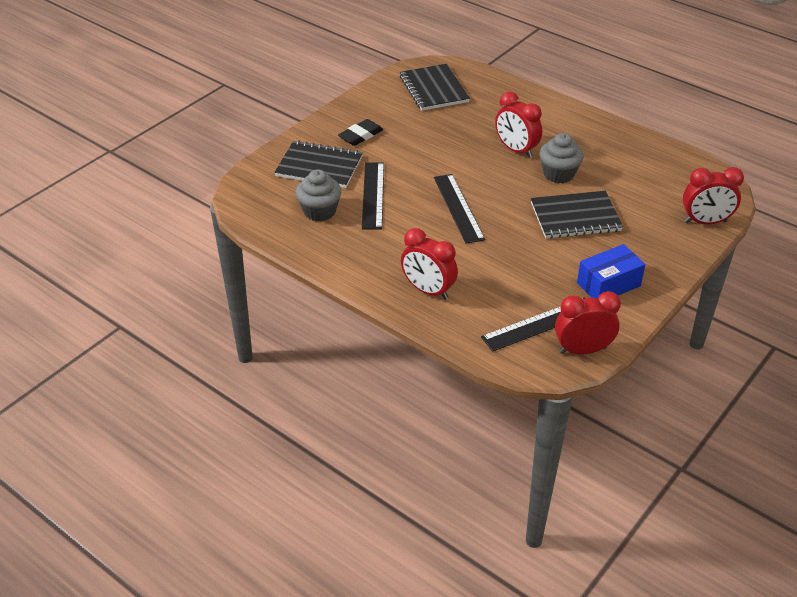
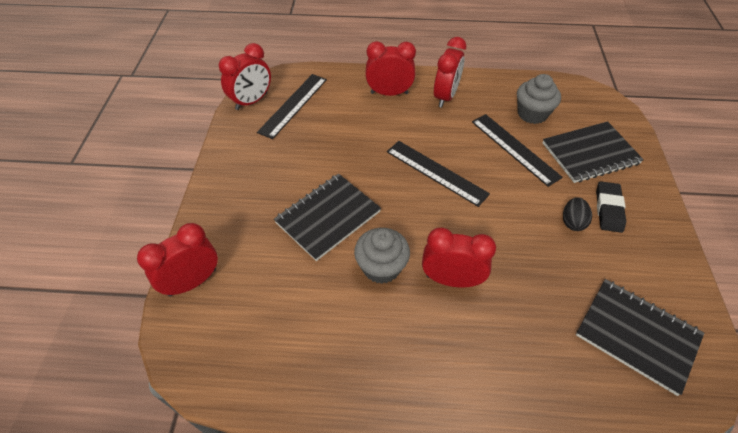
camera: 145 degrees right, 10 degrees up
(377, 261) = (445, 96): none -> red clock
(396, 140) = (572, 222): none -> black egg
(608, 284) = (259, 160): blue box -> none

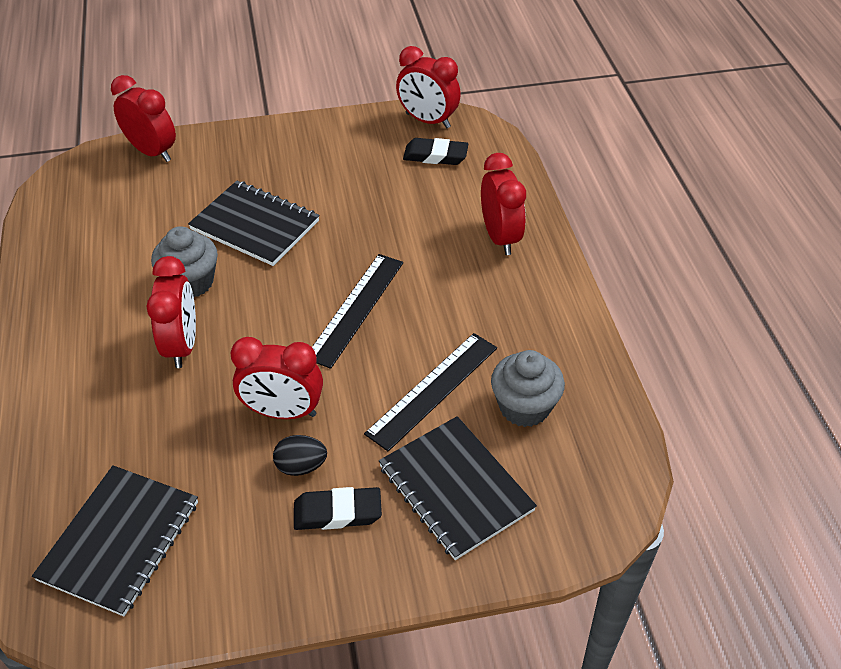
camera: 75 degrees right, 5 degrees down
(293, 105) = (435, 156): black ruler -> black eraser
(445, 96) = (520, 298): red clock -> red clock (283, 412)

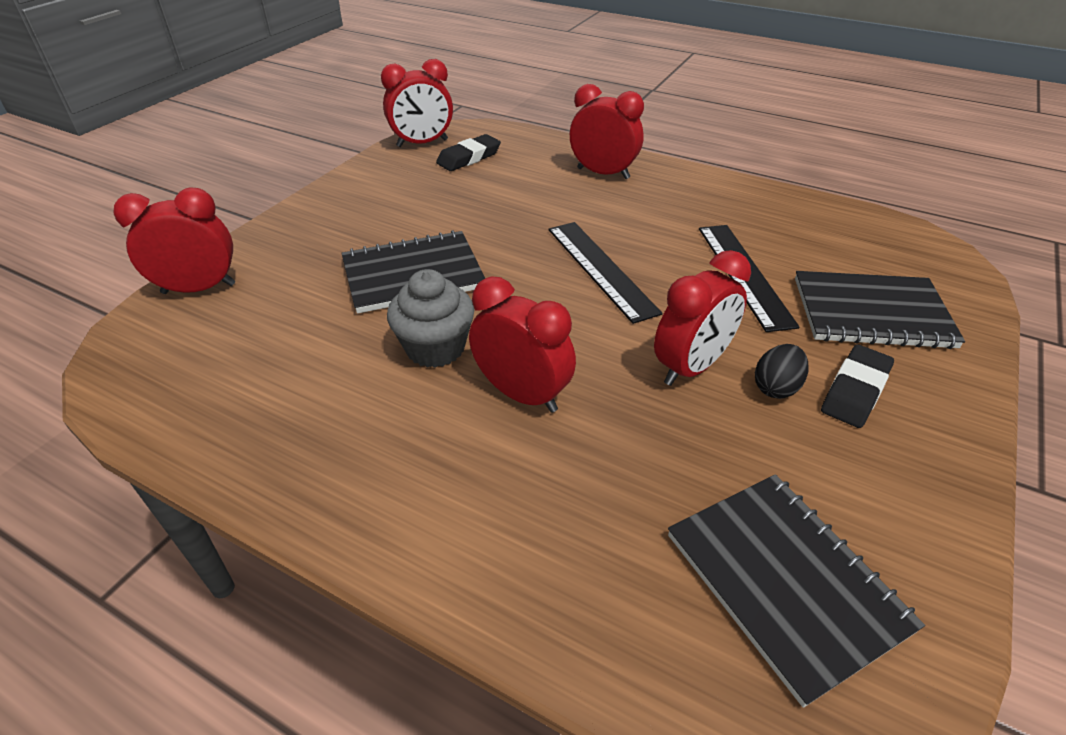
camera: 50 degrees left, 5 degrees down
(524, 407) = (804, 243): grey cupcake -> none

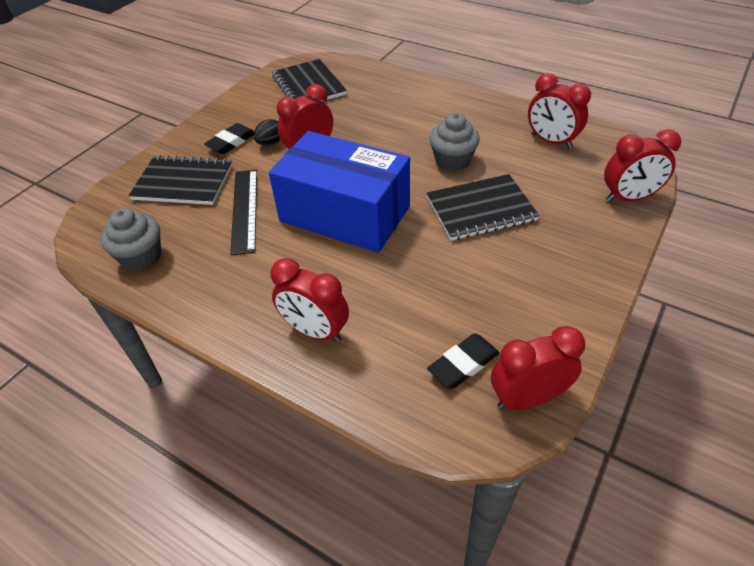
camera: 175 degrees left, 5 degrees up
(522, 394) = (402, 139): red clock -> red clock (551, 141)
(600, 269) = (345, 214): black ruler -> blue box
(833, 224) = (141, 257): none -> grey cupcake

